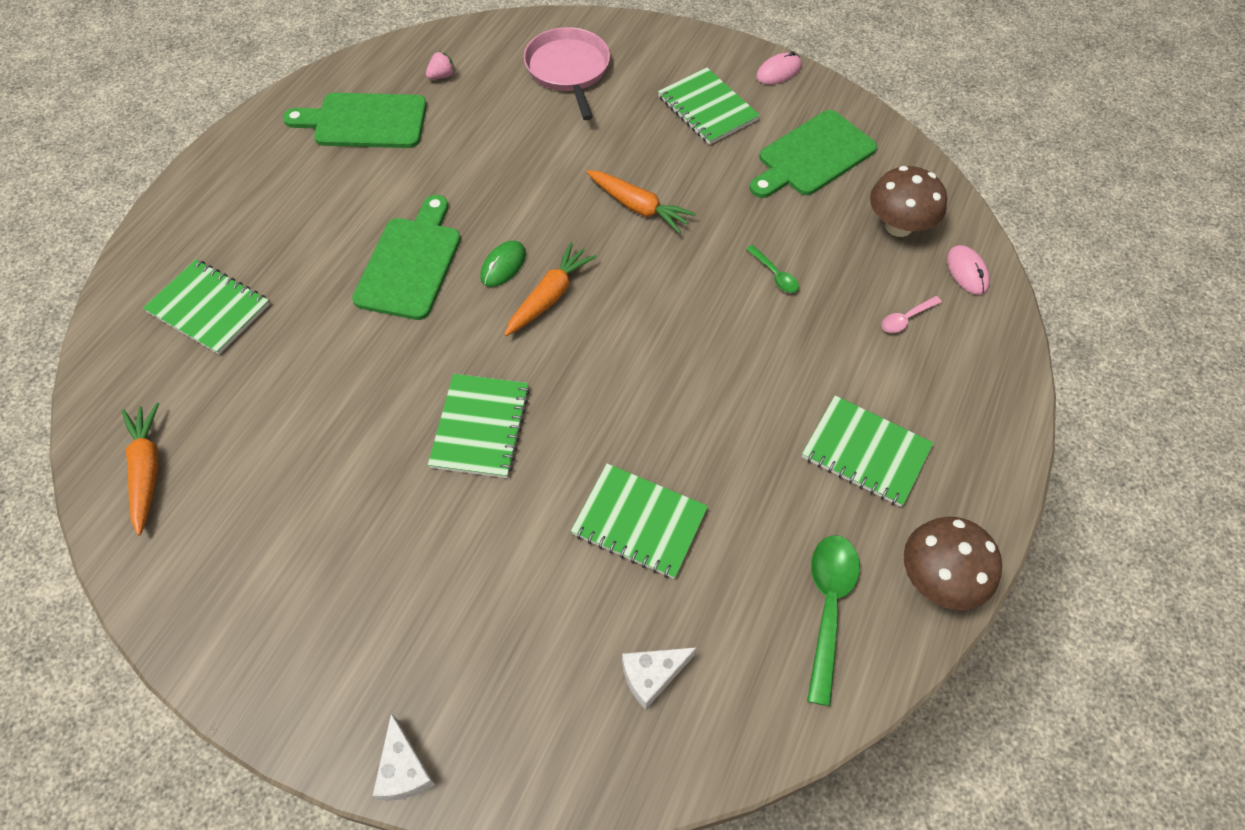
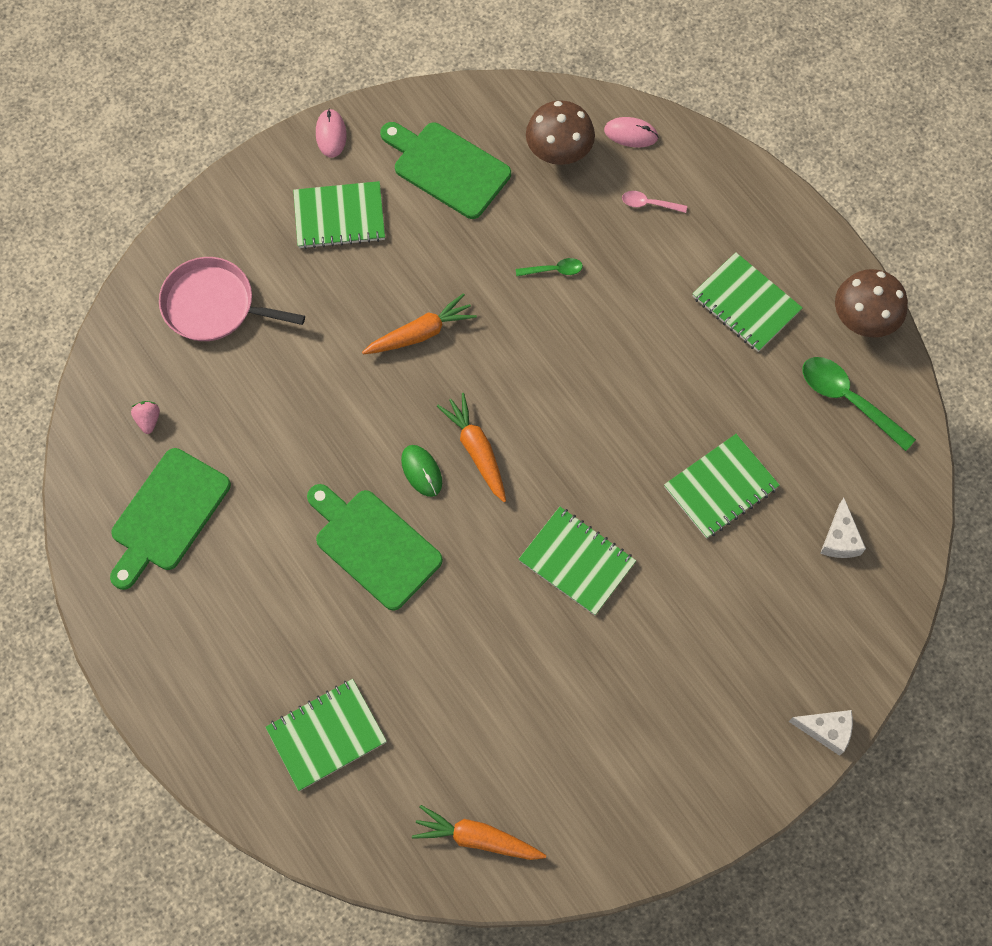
camera: 60 degrees left, 10 degrees up
(813, 156) = (447, 168): green cutting board -> green cutting board turned 135 degrees clockwise
(865, 452) = (746, 304): green notebook -> green notebook turned 75 degrees clockwise
(906, 319) = (649, 204): pink spoon -> pink spoon turned 105 degrees clockwise

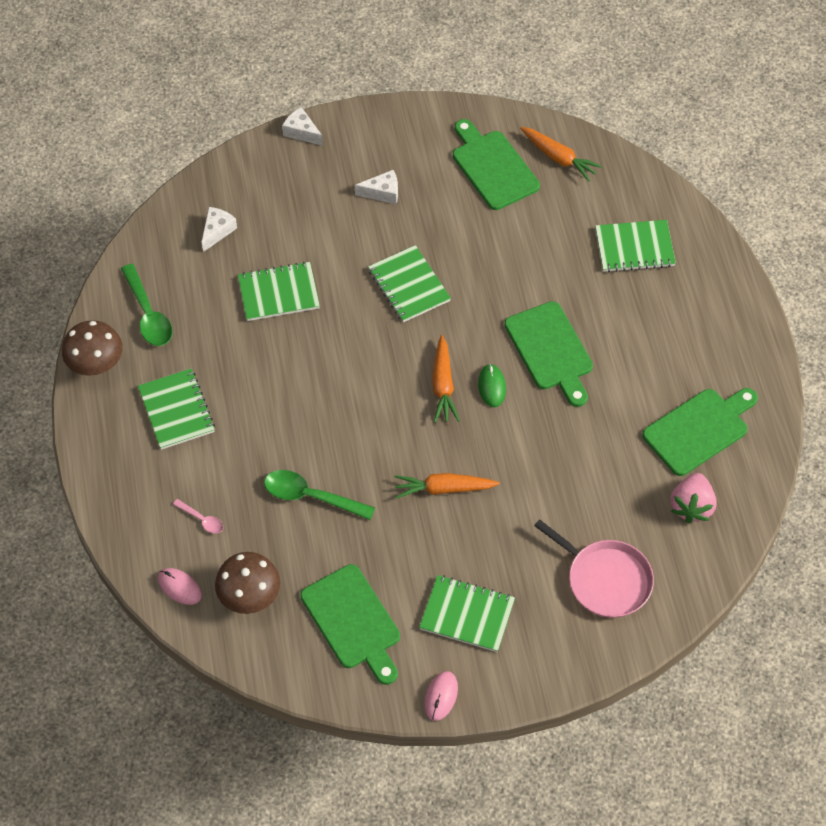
camera: 155 degrees left, 10 degrees down
(148, 420) = (691, 506): pink strawberry -> pink strawberry, size x1.89
(554, 270) = (311, 496): green spoon -> green spoon, size x1.92
(556, 783) = (493, 167): none -> green cutting board
(675, 681) = (382, 193): none -> white cheese

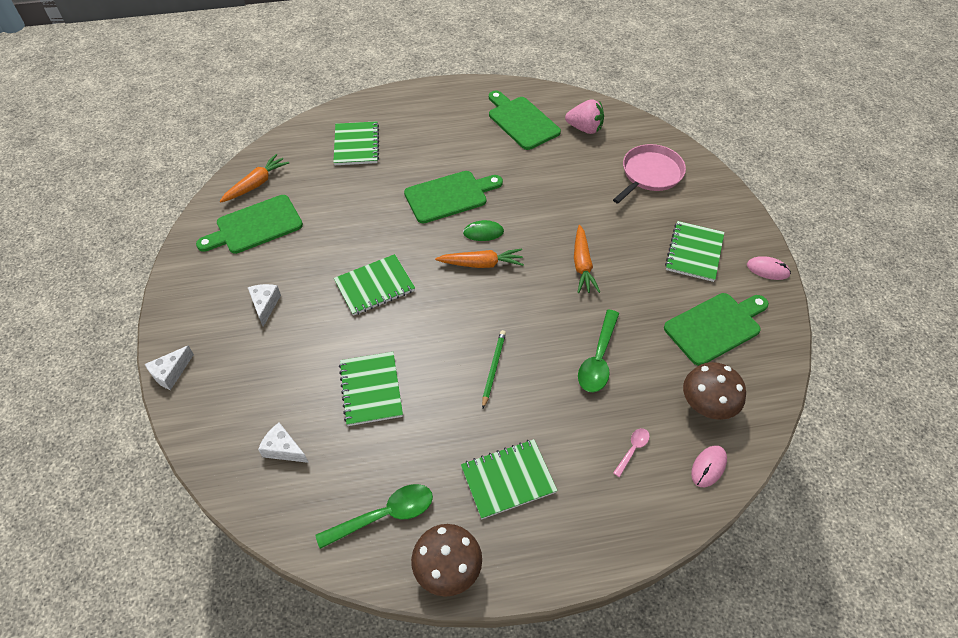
camera: 90 degrees left, 5 degrees down
(301, 398) = (493, 368): none -> green pencil

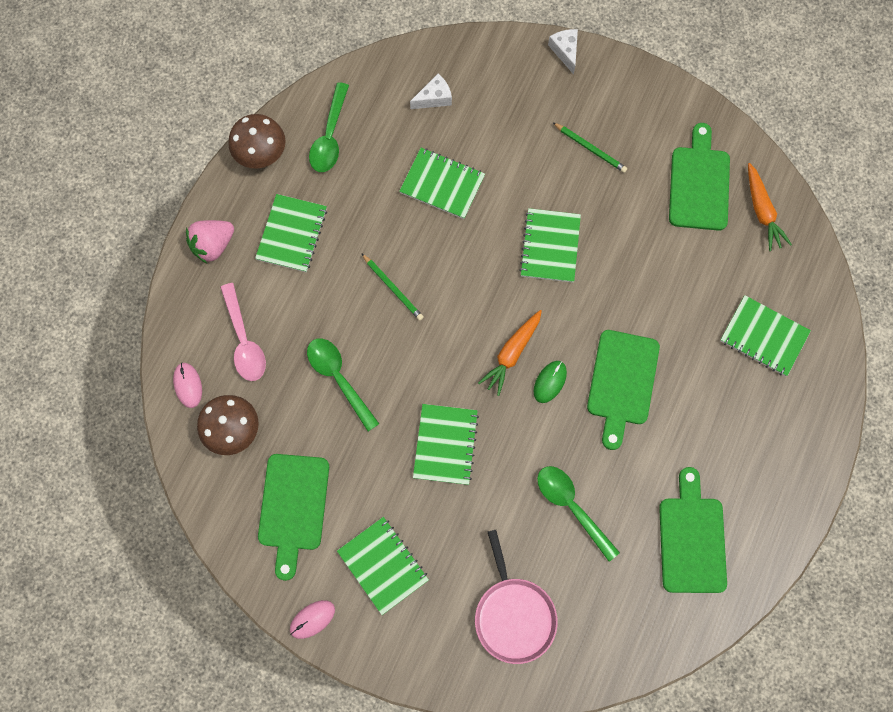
camera: 125 degrees right, 20 degrees up
(265, 305) = (590, 148): white cheese -> green pencil
(521, 121) = (691, 539): green cutting board -> green cutting board turned 90 degrees counterclockwise
(557, 180) = (571, 507): none -> green spoon
(582, 265) = (445, 445): orange carrot -> green notebook
(584, 128) = (632, 602): pink strawberry -> pink strawberry (213, 245)
(632, 449) = (244, 340): pink spoon -> pink spoon, size x1.92

